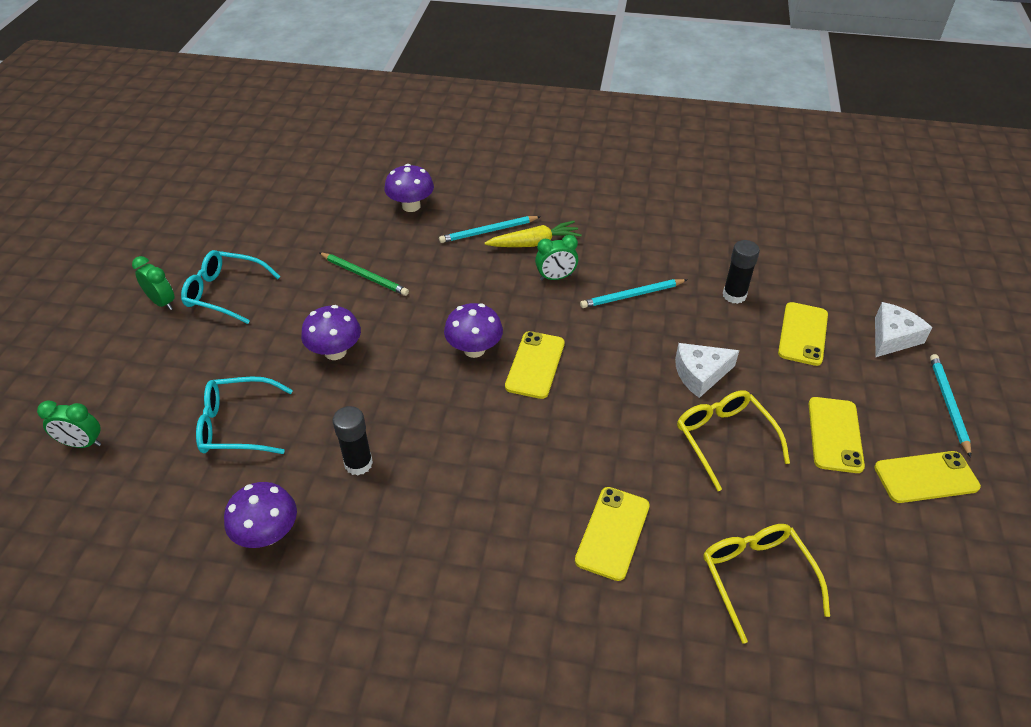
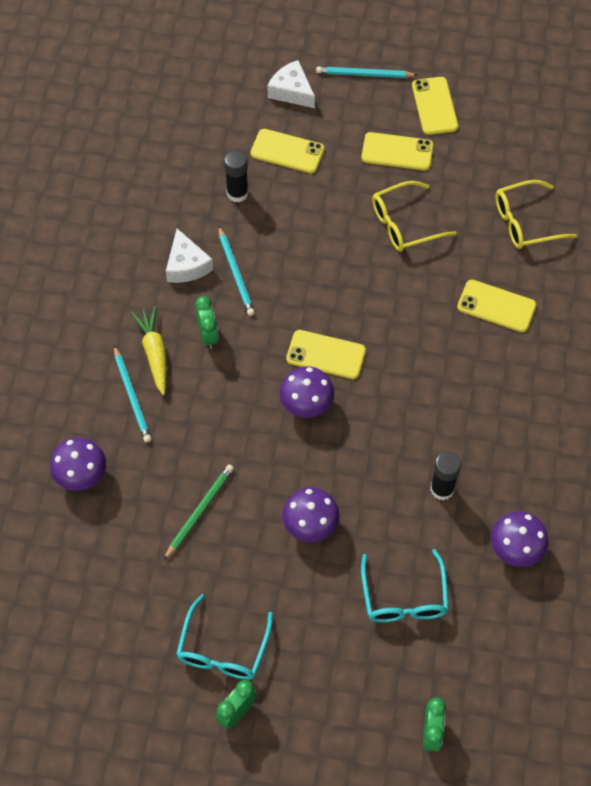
camera: 90 degrees left, 15 degrees up
(700, 374) = (335, 231): white cheese -> white cheese (187, 265)

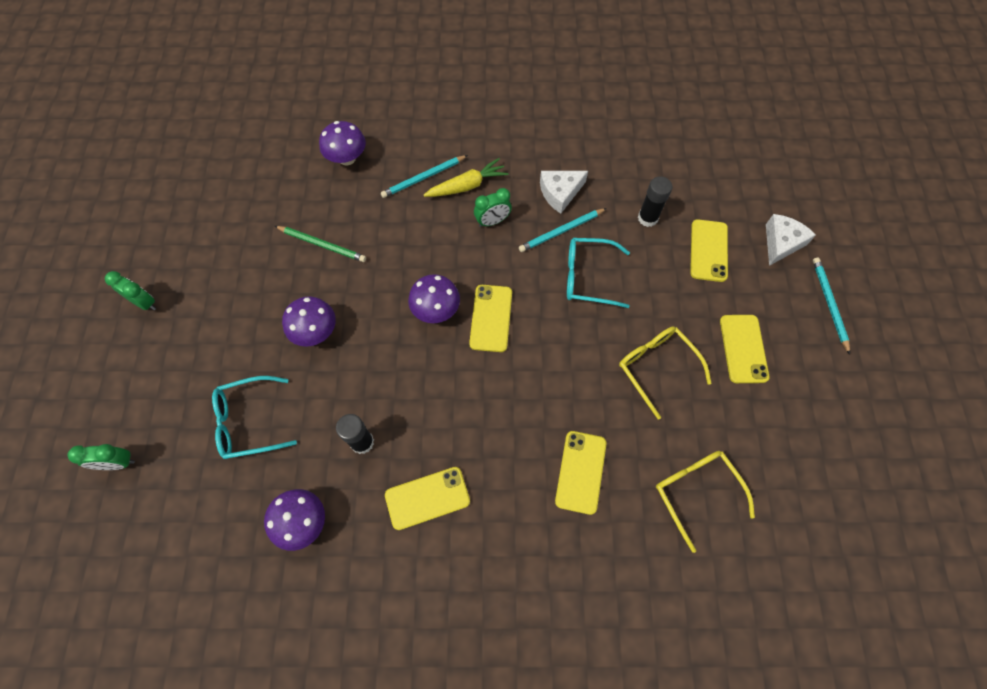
camera: 80 degrees right, 5 degrees up
(223, 648) = (200, 283): turquoise glasses -> turquoise glasses (588, 277)
(434, 106) = (816, 378): yellow phone -> yellow phone (427, 498)

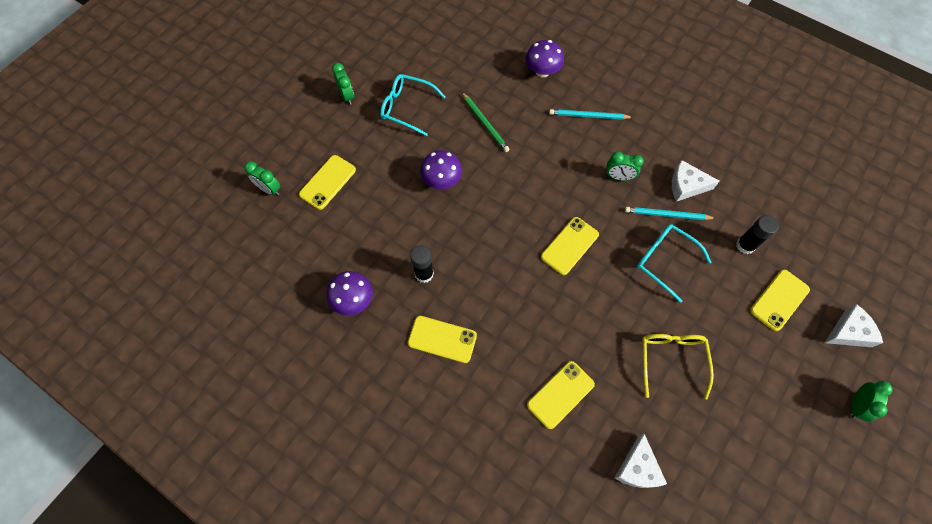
camera: 35 degrees right, 0 degrees up
(249, 421) = (362, 213): turquoise glasses -> turquoise glasses (407, 107)
(436, 310) = (534, 216): purple mushroom -> none
(467, 186) = (617, 140): yellow carrot -> none
(696, 492) = (637, 468): yellow glasses -> white cheese
(743, 348) = (753, 391): yellow phone -> yellow phone (327, 182)
(829, 304) = (856, 405): turquoise pencil -> green clock

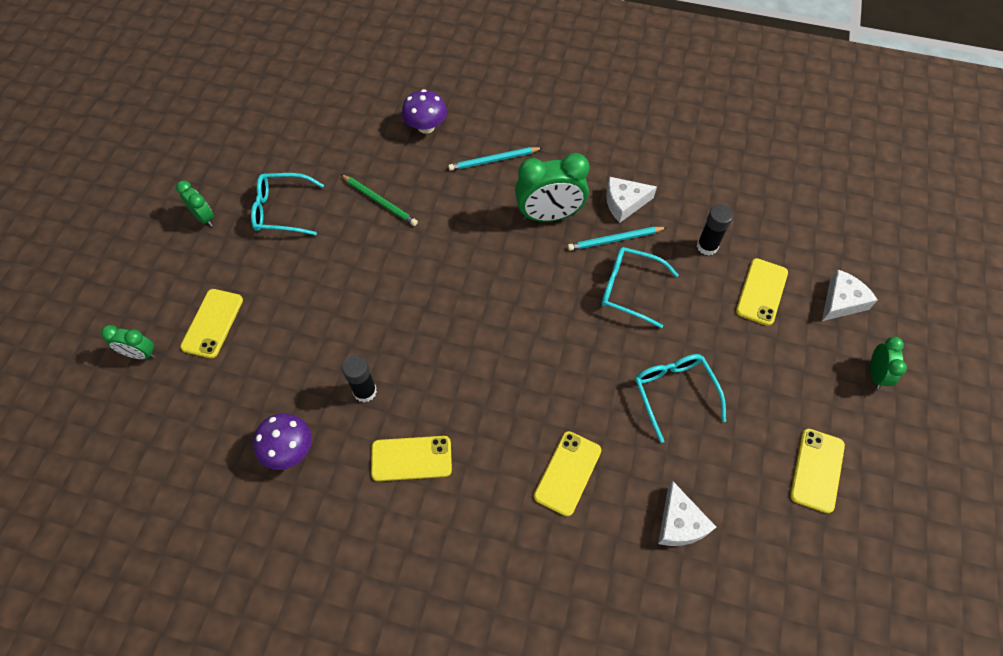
camera: 20 degrees left, 5 degrees down
(442, 180) = (351, 279): purple mushroom -> none
(569, 246) = (521, 306): yellow phone -> yellow phone (817, 470)
(619, 177) = (549, 215): green clock -> green clock, size x1.85
(671, 360) = (674, 393): yellow glasses -> turquoise glasses

